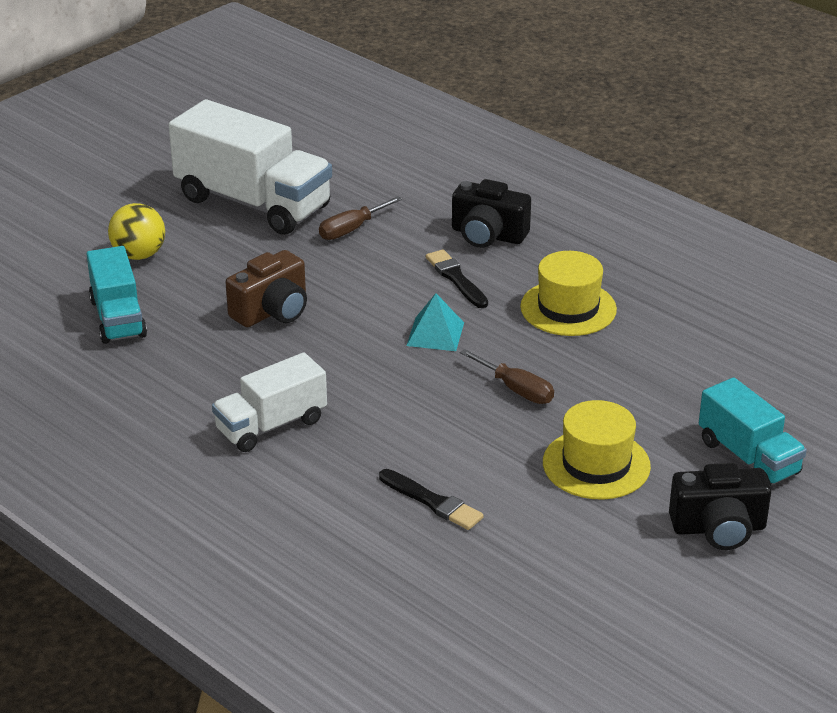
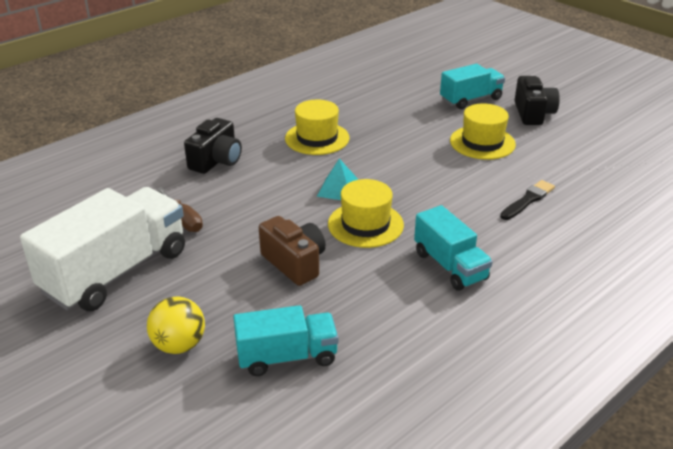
camera: 85 degrees left, 0 degrees up
(271, 425) = (450, 266): white truck -> turquoise truck
(355, 358) = (365, 224): none -> yellow hat
(456, 278) = (270, 177): black brush -> none
(516, 390) = (407, 163): brown screwdriver -> none

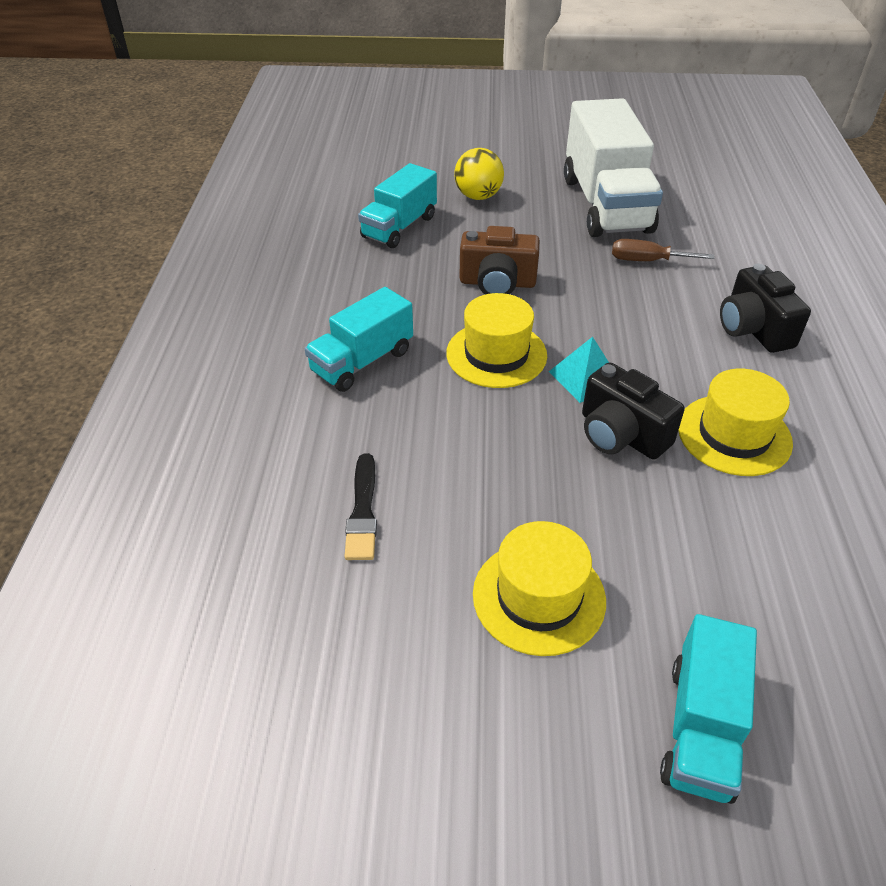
camera: 135 degrees right, 10 degrees up
(450, 266) = (362, 361): turquoise truck -> turquoise truck turned 60 degrees counterclockwise
(533, 113) = (552, 777): black camera -> black camera (621, 434)

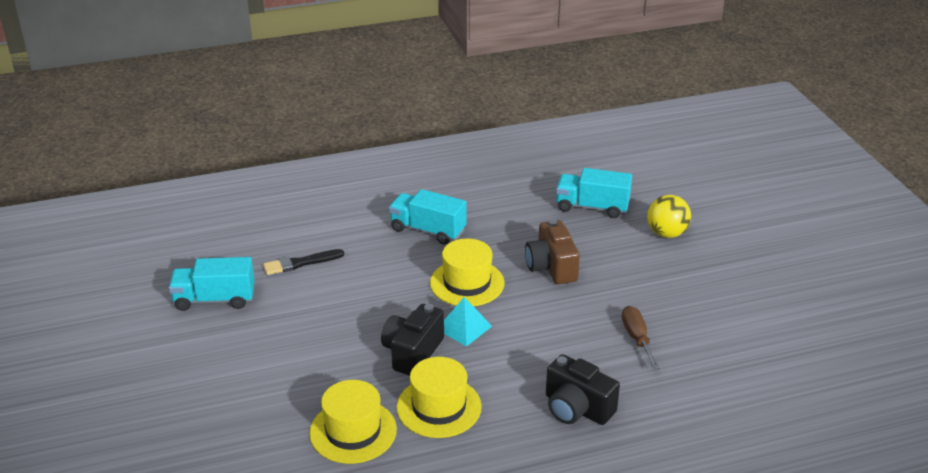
camera: 70 degrees right, 10 degrees down
(539, 597) = (262, 340): yellow hat -> yellow hat (353, 431)
(606, 204) = (710, 303): white truck -> none
(701, 728) = (193, 413): turquoise truck -> turquoise truck (215, 299)
(753, 329) = (577, 408): black camera -> black camera turned 105 degrees counterclockwise

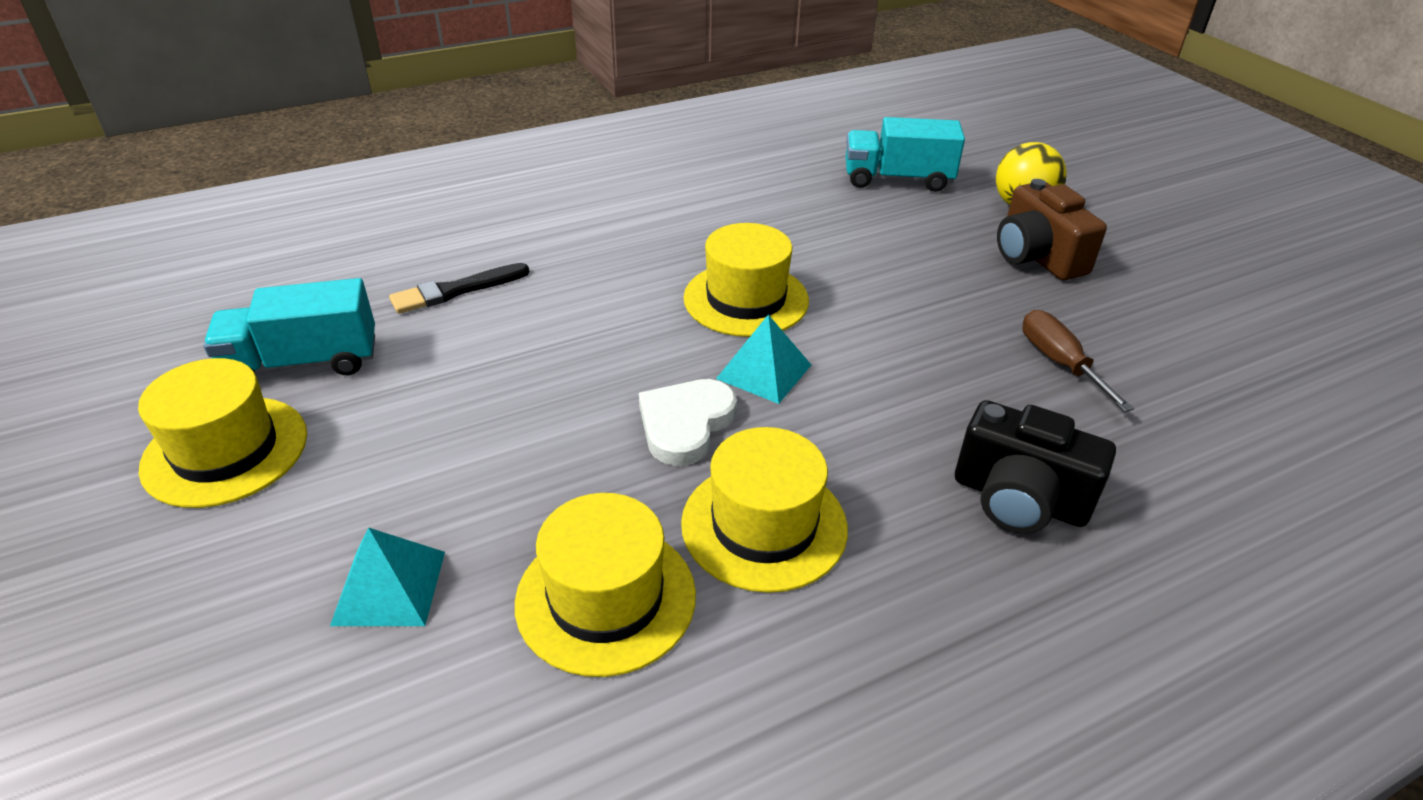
camera: 10 degrees left, 5 degrees up
(176, 343) = (225, 451): none -> yellow hat
(253, 415) = (389, 587): none -> turquoise pyramid
(412, 352) = (685, 424): black camera -> white heart
(428, 230) = (659, 227): turquoise truck -> none
(551, 267) = (872, 265): brown camera -> brown camera (1037, 257)

